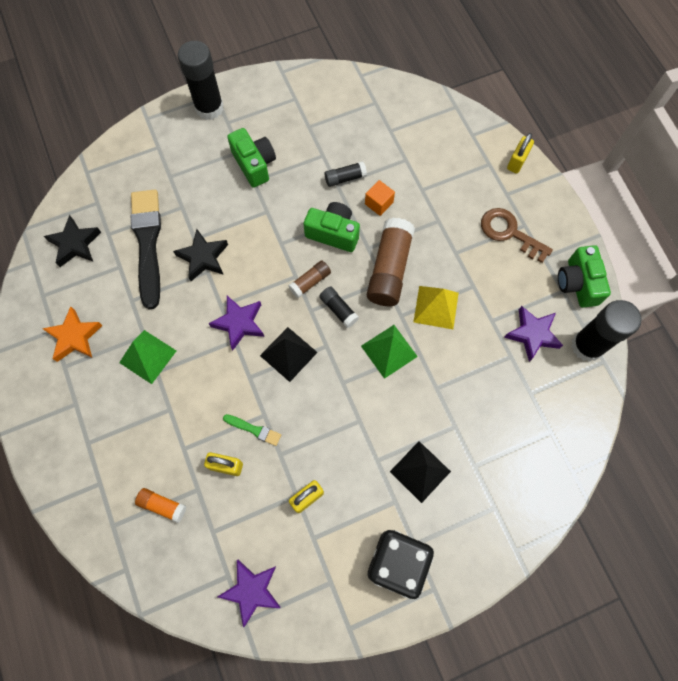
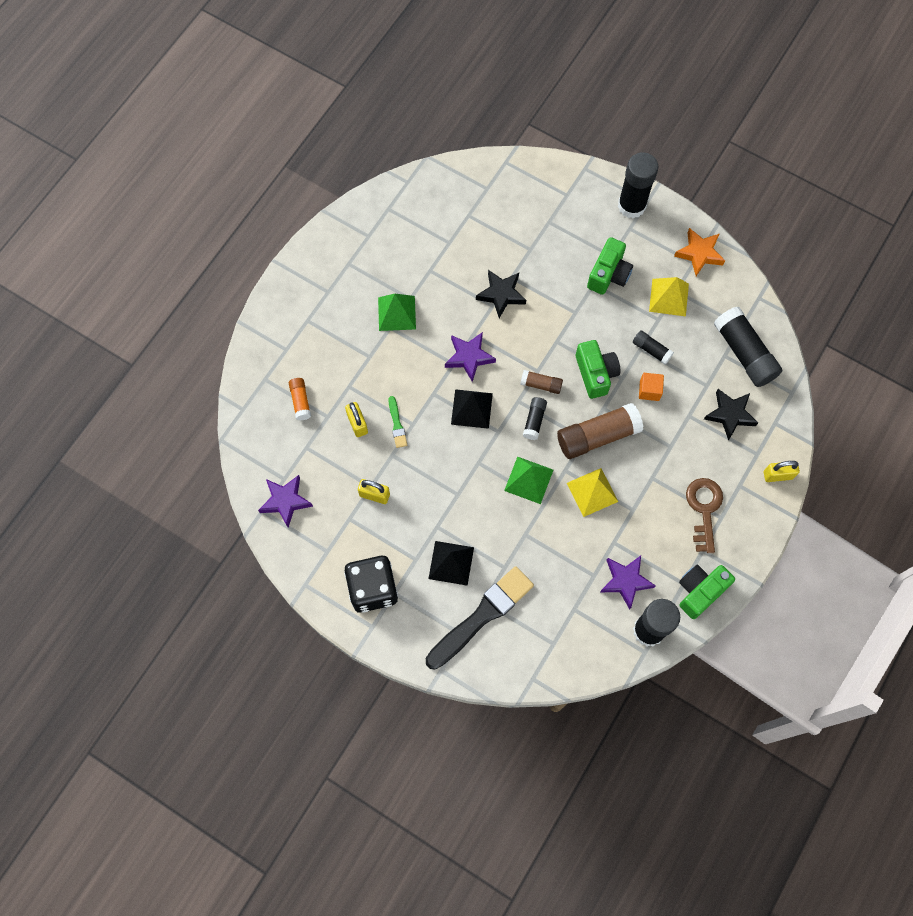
camera: 55 degrees right, 0 degrees up
(75, 244) = (443, 199): black star -> black star (730, 415)
(75, 337) = (374, 254): orange star -> orange star (699, 253)
(148, 244) = (482, 248): black brush -> black brush (481, 616)
(310, 135) = (669, 297): none -> yellow pyramid
(399, 116) = (744, 353): none -> black glue stick

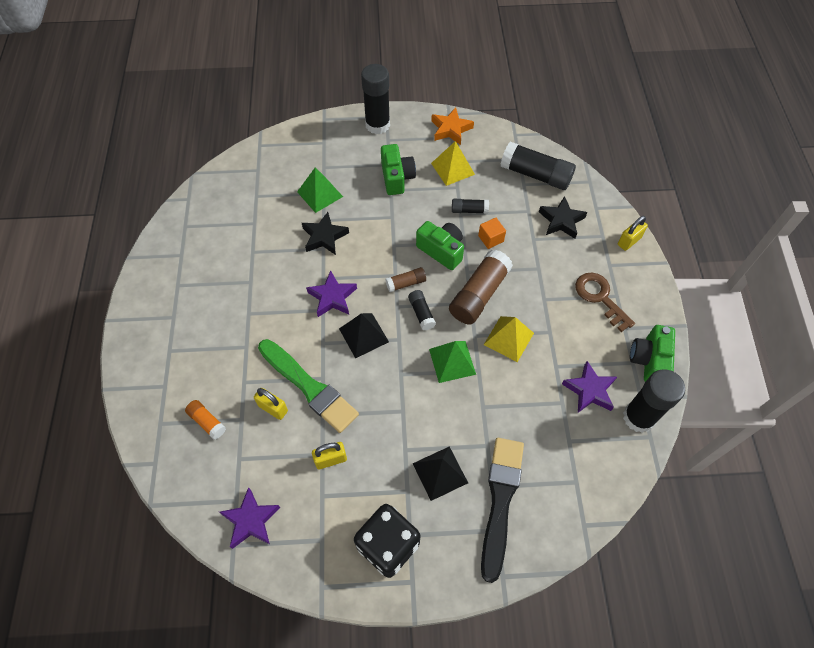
camera: 35 degrees left, 10 degrees down
(397, 313) = (246, 299): green pyramid -> green pyramid (320, 194)
(397, 424) = (308, 387): green brush -> green brush, size x2.30

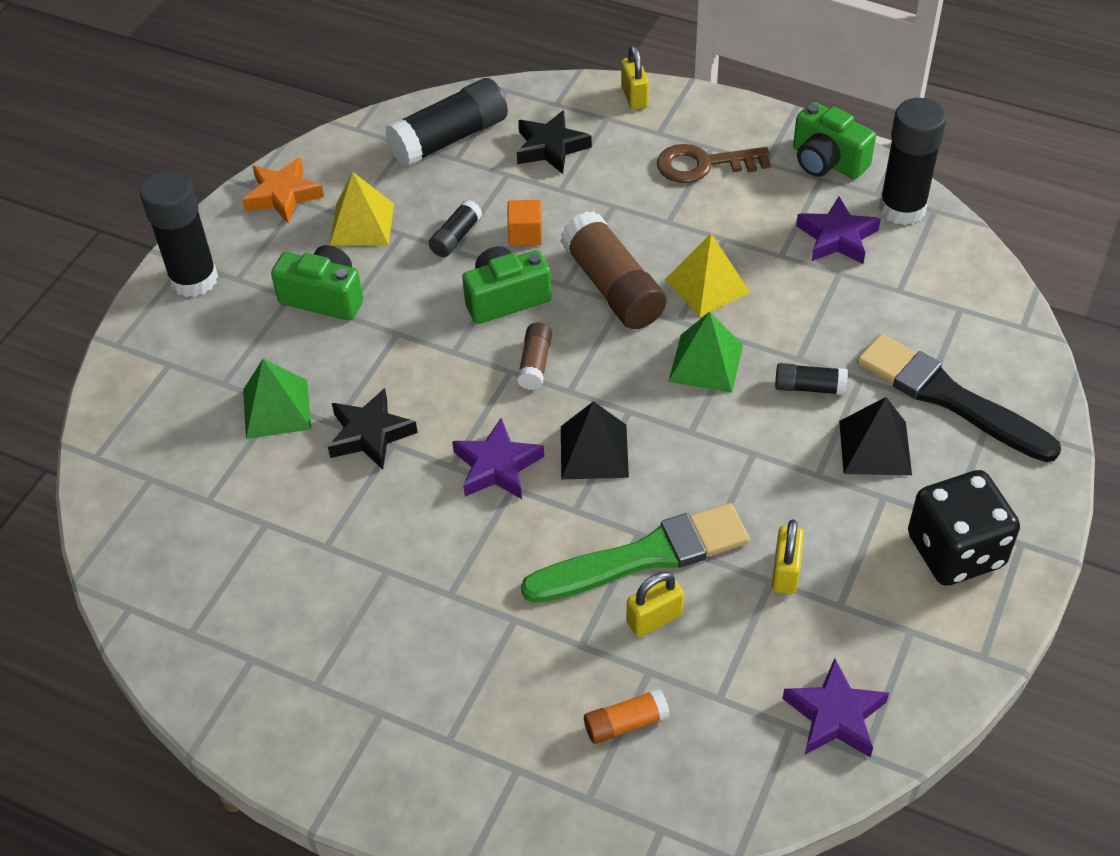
camera: 60 degrees left, 10 degrees down
(421, 313) = (601, 366): black glue stick -> black glue stick (809, 387)

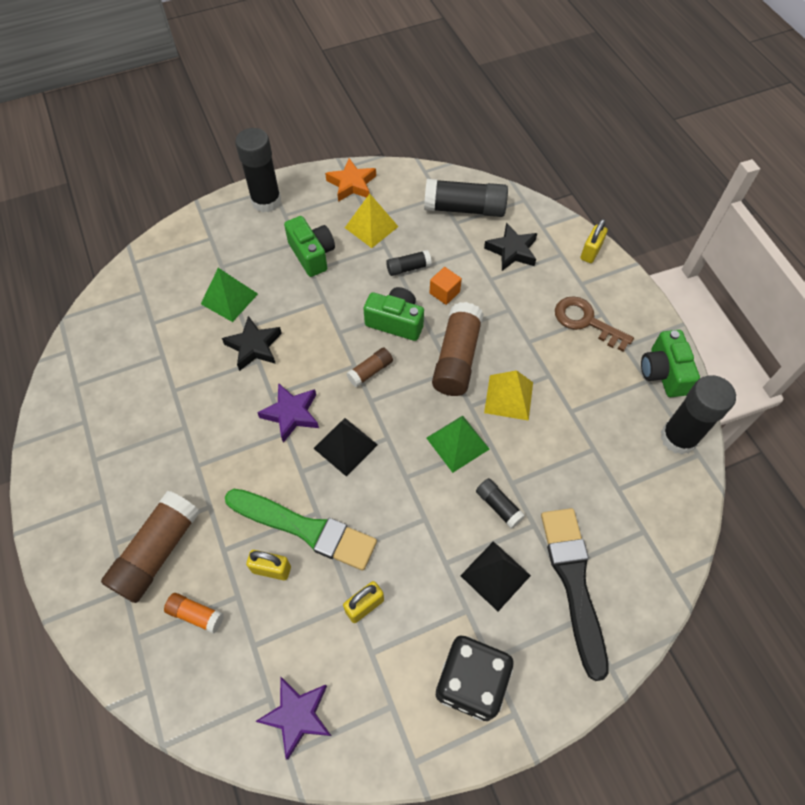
camera: 40 degrees right, 10 degrees up
(509, 706) = (157, 552): none -> brown glue stick
(837, 237) = (617, 426): purple star -> none

